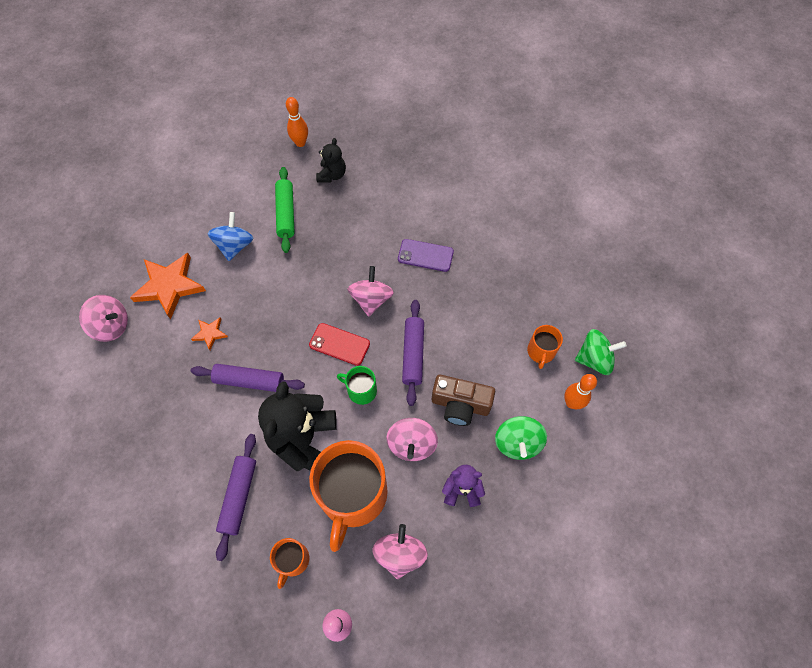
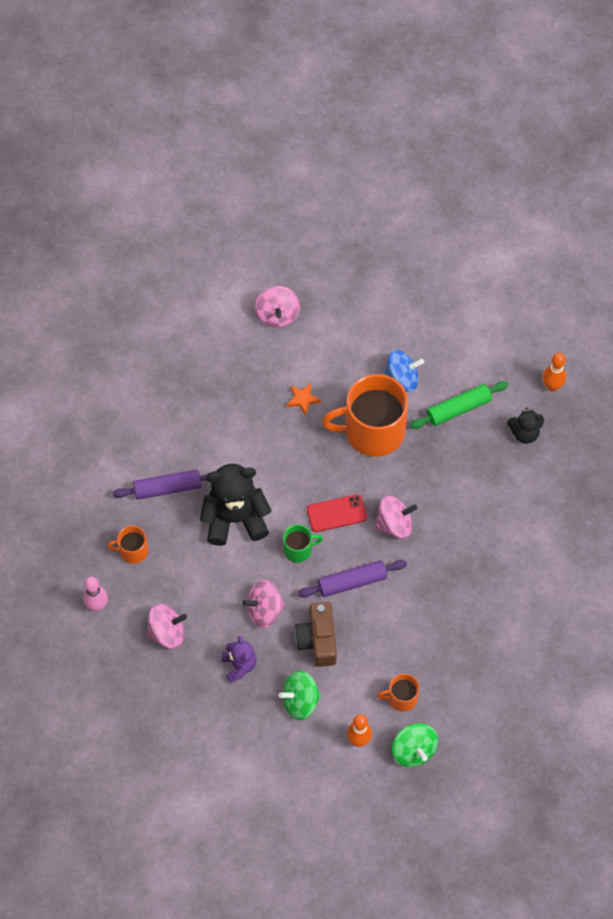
camera: 70 degrees right, 0 degrees up
(169, 286) = (336, 343): orange star -> none
(249, 381) = (271, 452): purple rolling pin -> none
(339, 344) = (336, 513): red phone -> red phone turned 75 degrees clockwise
(353, 495) = (202, 577): orange mug -> orange mug (372, 431)
(361, 390) = (298, 549): green mug -> green mug turned 75 degrees clockwise
(425, 255) = (465, 557): purple phone -> none

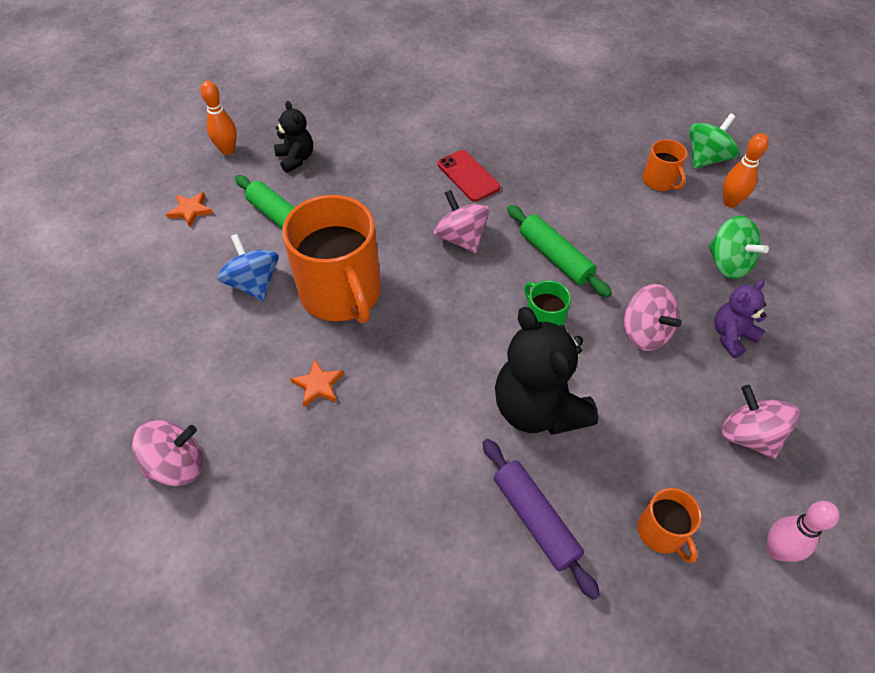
camera: 110 degrees left, 10 degrees down
(317, 640) = (646, 268): brown camera -> none
(336, 513) = (474, 297): red phone -> red phone (468, 176)
(352, 582) = (555, 257): purple rolling pin -> green rolling pin
(490, 350) = (190, 210): none -> orange star

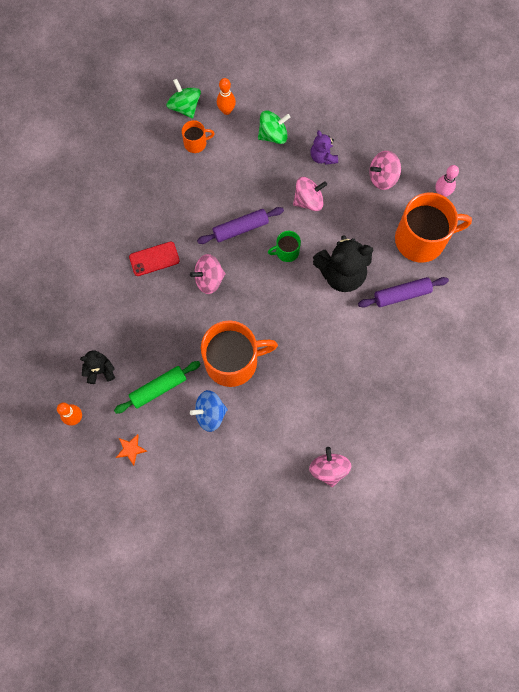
camera: 75 degrees left, 20 degrees up
(318, 385) = (296, 386): orange star -> none
(555, 257) = (240, 228): green rolling pin -> purple rolling pin
(662, 532) = (421, 239): orange mug -> orange mug, size x2.16

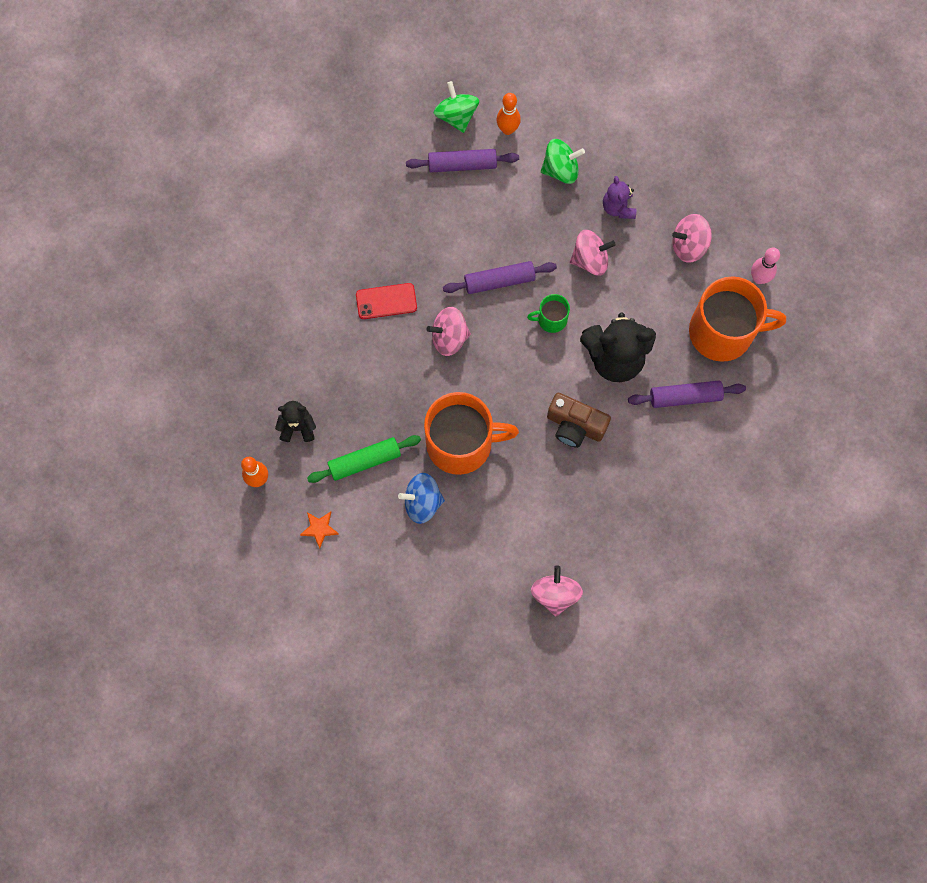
camera: 10 degrees right, 0 degrees up
(196, 143) = (462, 164): orange mug -> purple rolling pin
(320, 332) = (575, 426): none -> brown camera

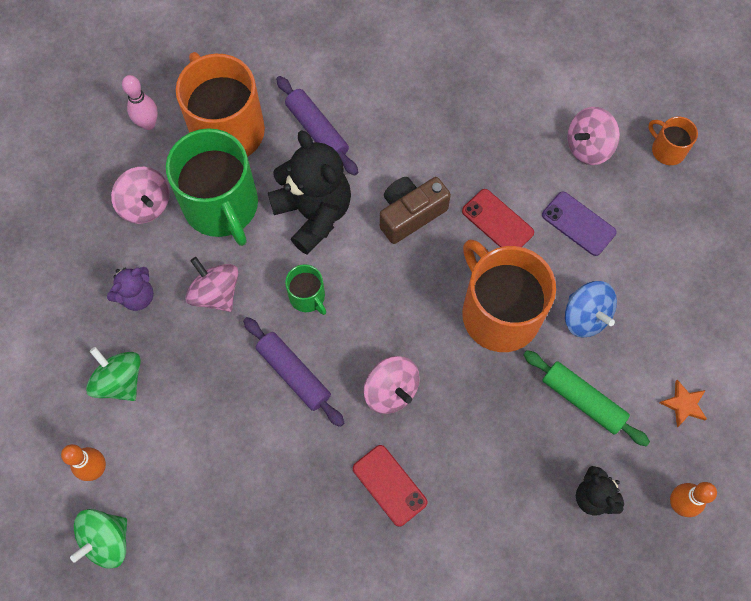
camera: 120 degrees left, 5 degrees down
(462, 164) = (169, 496): purple rolling pin -> none
(496, 544) = (578, 223): none -> purple phone
(517, 655) = (667, 150): none -> orange mug
(532, 485) = (497, 222): none -> red phone
(575, 426) = (410, 214): brown camera -> brown camera turned 120 degrees counterclockwise
(658, 297) = (222, 206): none -> green mug

